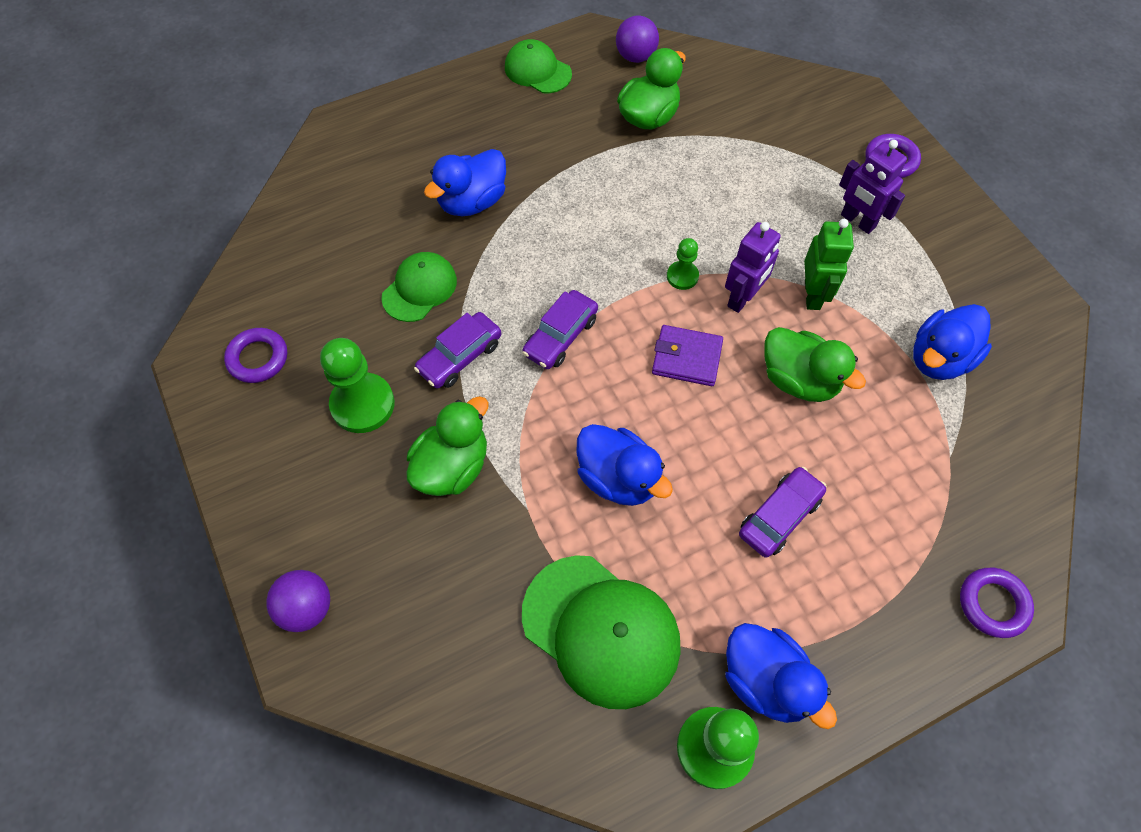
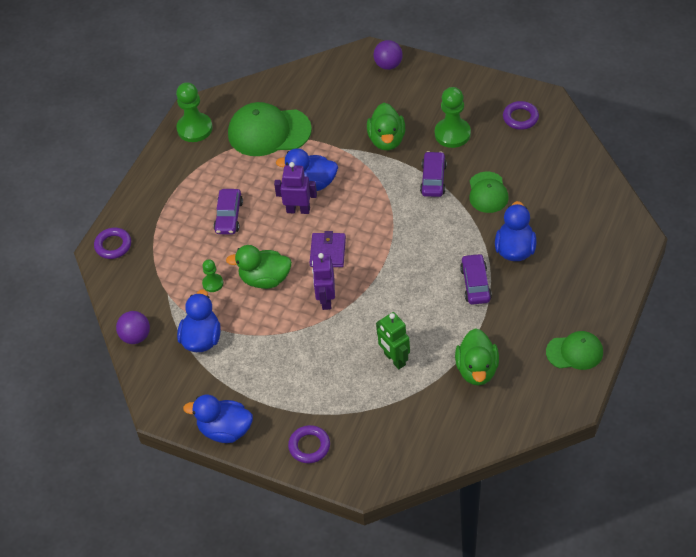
camera: 145 degrees right, 10 degrees down
(560, 336) = (397, 219): purple car -> purple car (475, 284)
(635, 57) = (528, 407): purple ball -> purple ball (136, 336)
(682, 276) = (367, 289): green pawn -> green pawn (213, 283)
(686, 358) = (328, 252): purple wallet -> purple wallet turned 60 degrees counterclockwise
(766, 681) = (190, 159): blue duck -> blue duck (225, 430)
(813, 295) = (291, 327): green robot -> green robot (394, 359)
(857, 221) = (299, 388): purple robot -> purple robot (298, 210)

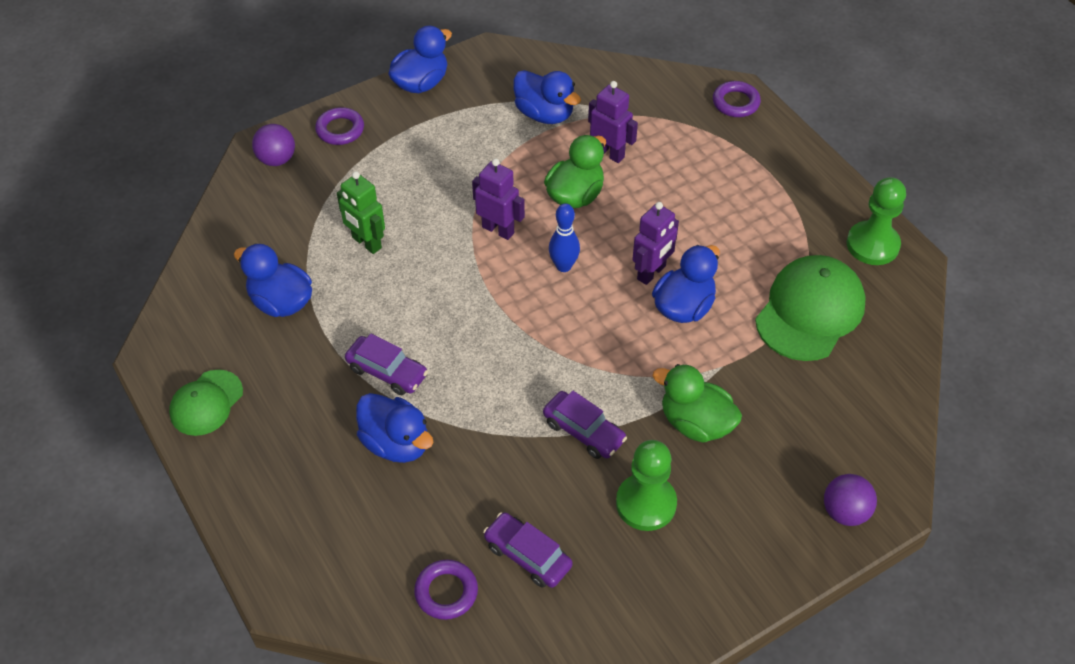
camera: 120 degrees right, 0 degrees up
(136, 336) = (594, 71): purple ball -> purple ball (277, 159)
(213, 283) = (609, 153): green pawn -> purple robot
(229, 216) = (696, 209): purple car -> purple car (527, 555)
(328, 252) = (563, 266): purple wallet -> blue bowling pin
(394, 359) = (366, 243): green robot -> green robot turned 135 degrees counterclockwise
(477, 370) = (281, 302): green duck -> blue duck
(488, 192) = (509, 475): green cap -> none
(520, 118) = (608, 608): purple ring -> purple ring (446, 592)

